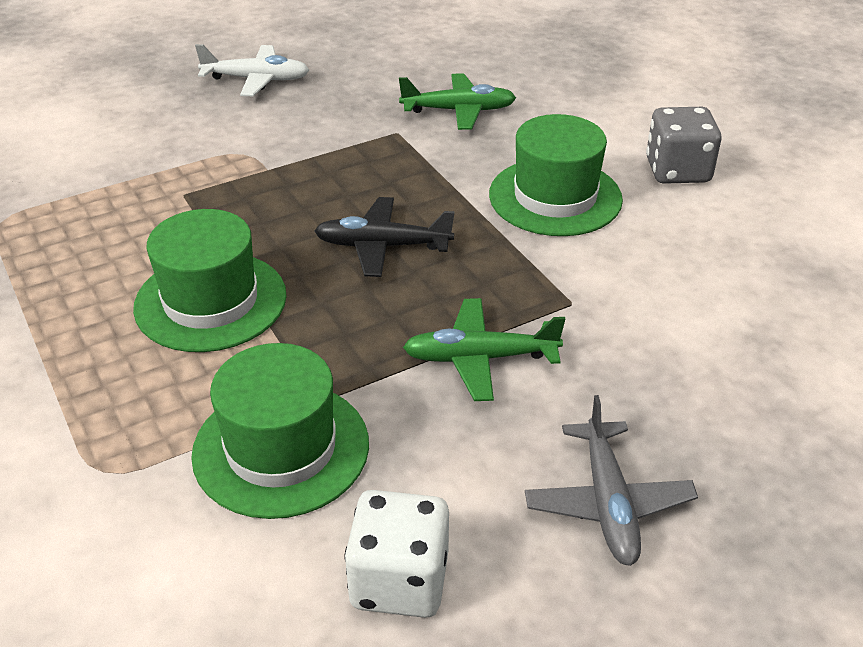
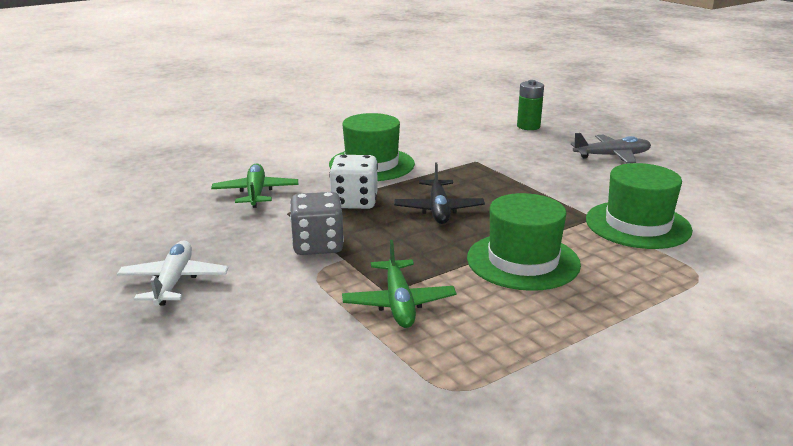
camera: 95 degrees left, 15 degrees down
(399, 581) = (693, 192): white dice -> white dice (354, 202)
(479, 358) = (533, 181): green plane -> green plane (399, 303)
(677, 171) = (339, 136): grey dice -> grey dice (318, 245)
(783, 404) = (528, 126): none -> green battery

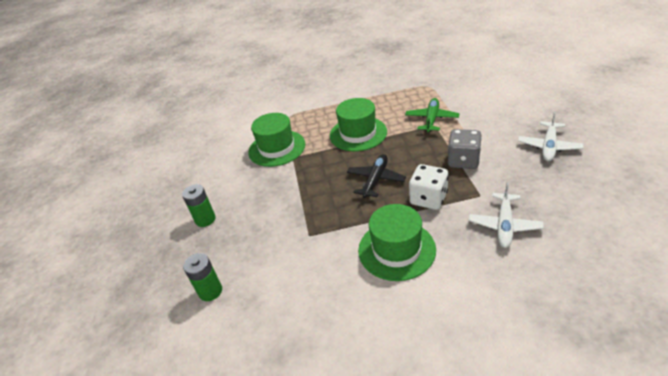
camera: 150 degrees left, 15 degrees up
(256, 193) = (504, 225): green plane -> white plane
(612, 156) = (205, 219): grey plane -> green battery

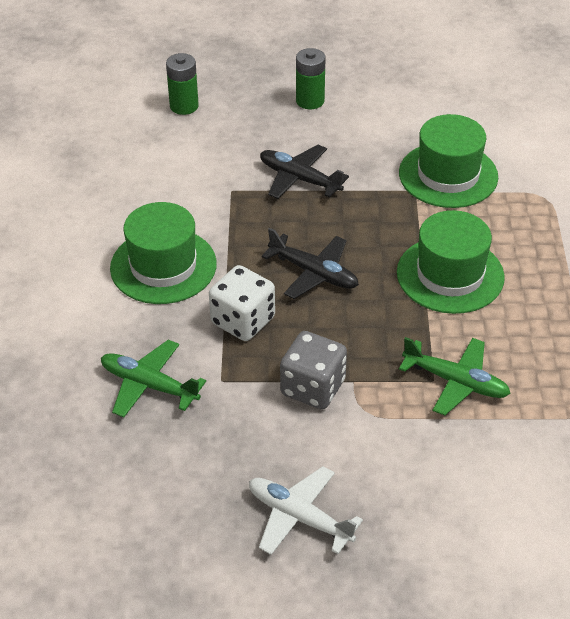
camera: 95 degrees right, 5 degrees up
(290, 205) = (299, 179): none -> black plane
(504, 225) = (149, 385): white plane -> green plane

